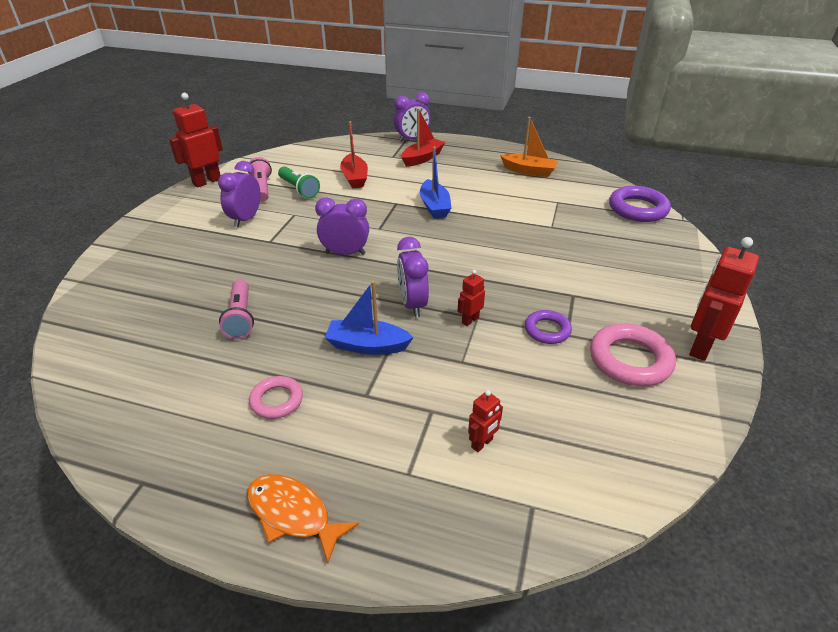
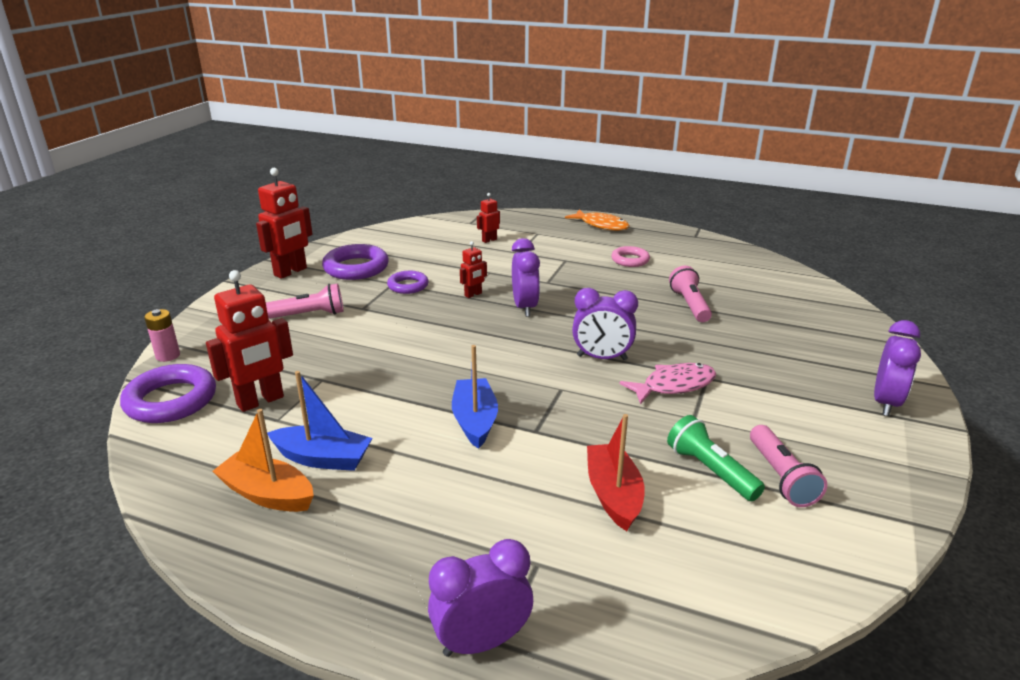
camera: 175 degrees left, 10 degrees down
(207, 181) = (903, 502): red robot -> red robot (260, 401)
(246, 219) = (763, 413): purple clock -> purple clock (886, 403)
(297, 234) = (674, 385): none -> pink fish
(367, 345) = (567, 283): blue boat -> blue boat (323, 458)
(422, 158) = (470, 551): red boat -> none
(616, 283) = (309, 315): none -> pink flashlight
(630, 360) = (356, 268): pink ring -> purple ring
(685, 238) = (168, 356): none -> pink battery

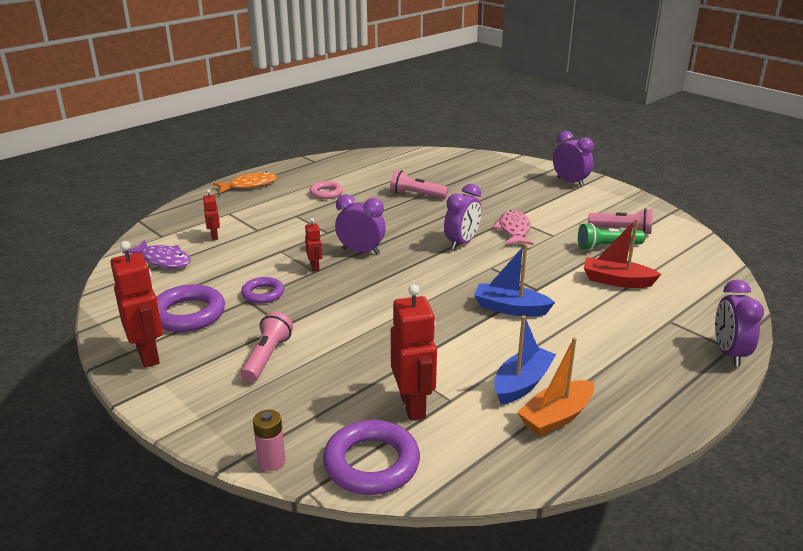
camera: 65 degrees left, 0 degrees up
(431, 235) = (163, 260): none -> purple fish

